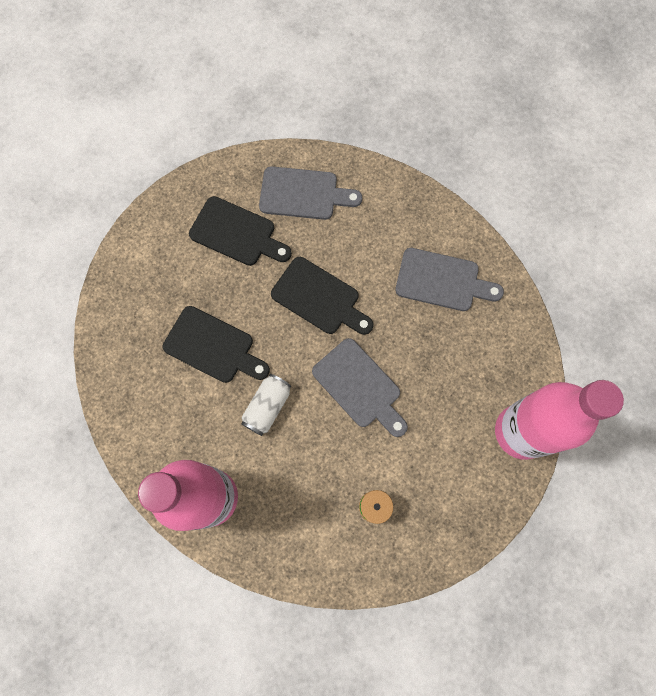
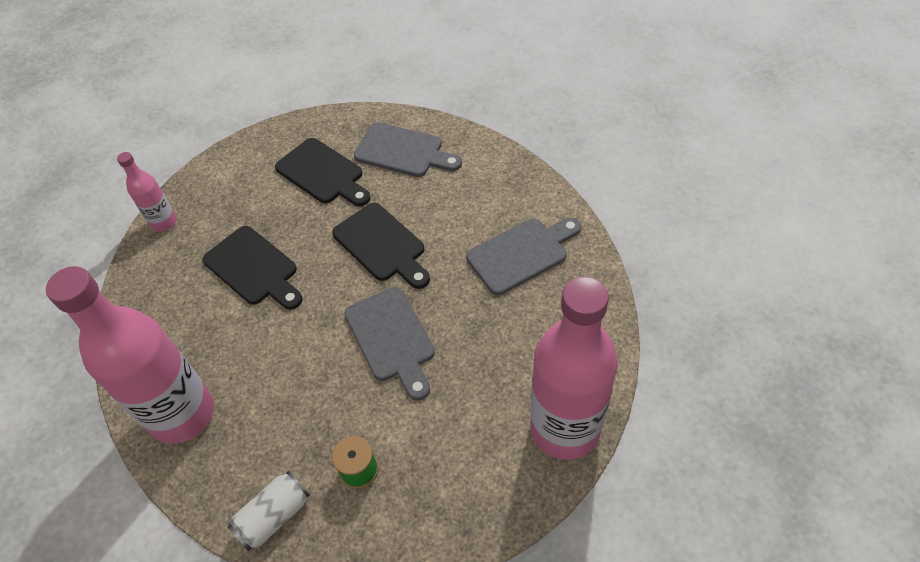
camera: 20 degrees right, 20 degrees down
(107, 318) = (164, 222): none -> pink bottle
(267, 407) = (284, 337): white can -> white can (274, 516)
(442, 280) = (521, 253): grey cutting board -> grey cutting board turned 60 degrees counterclockwise

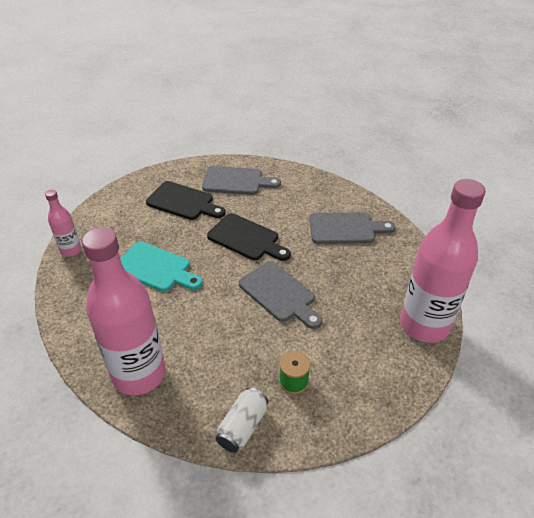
camera: 20 degrees left, 10 degrees down
(254, 268) = (156, 268): black cutting board -> turquoise cutting board
(521, 253) = (345, 228): grey cutting board -> grey cutting board turned 45 degrees clockwise

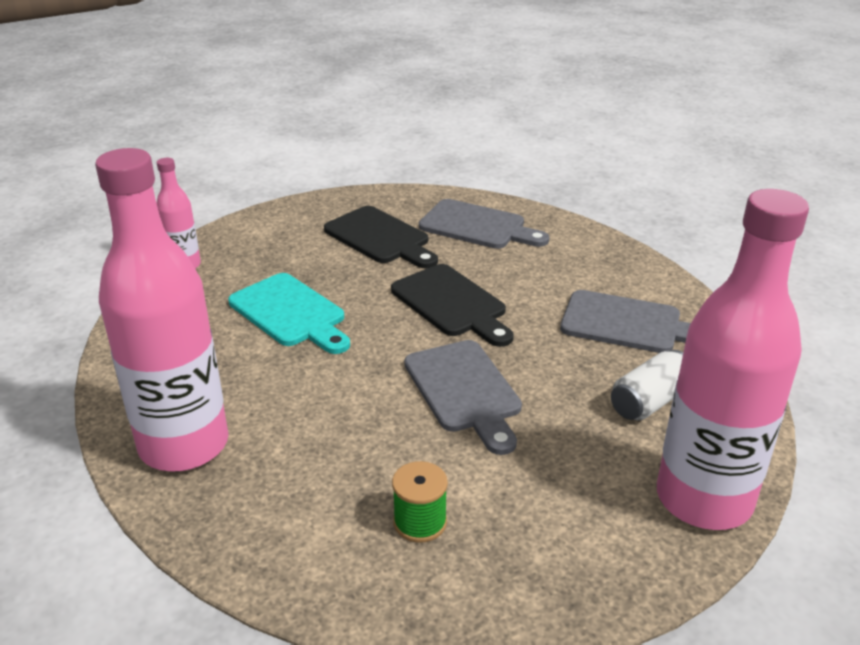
camera: 20 degrees right, 10 degrees down
(242, 427) = (298, 564): white can -> white can (649, 401)

